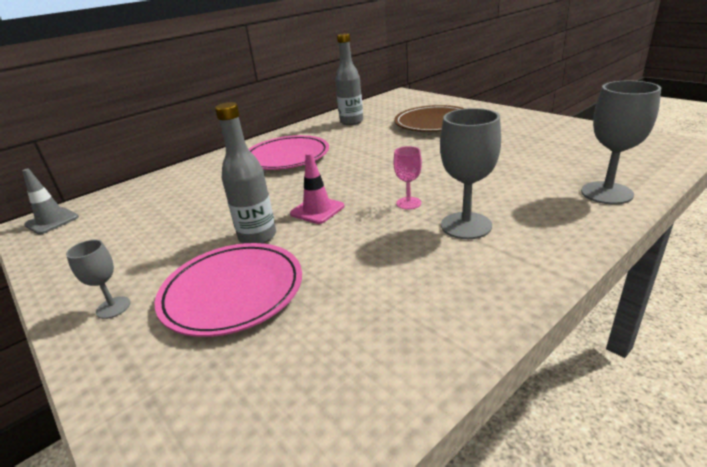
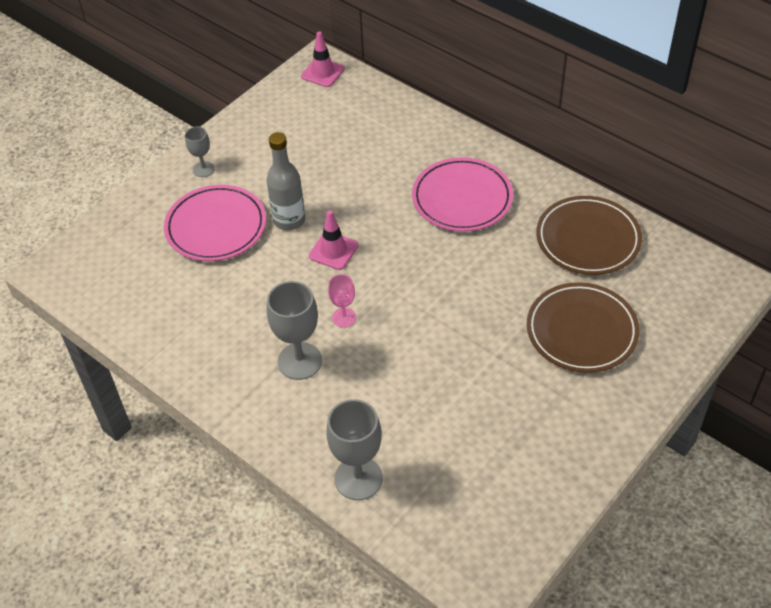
camera: 80 degrees right, 20 degrees up
(52, 221) = (322, 72): grey traffic cone -> pink traffic cone
(351, 122) = (588, 239): grey bottle -> brown plate

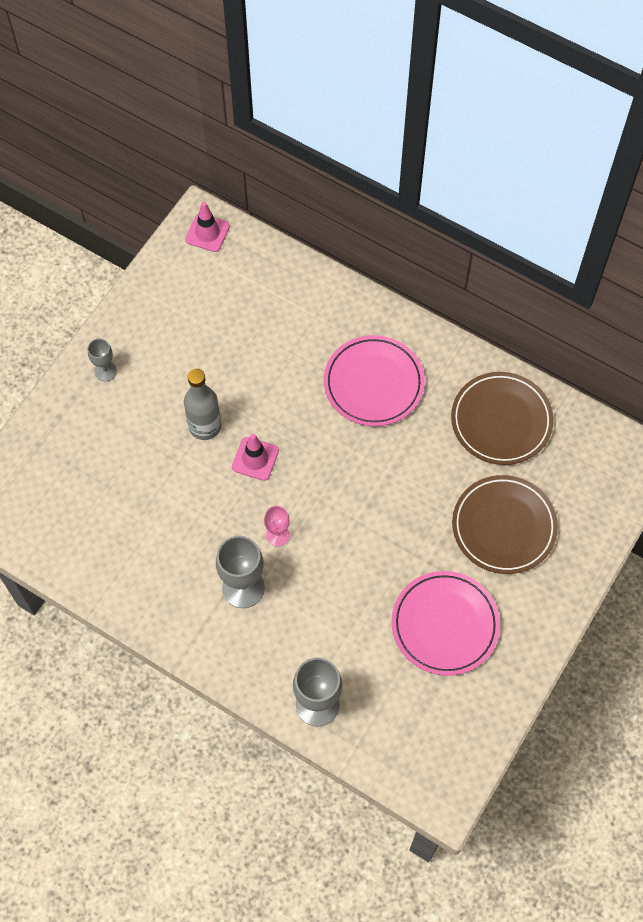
camera: 10 degrees left, 15 degrees up
(216, 227) = (132, 441): pink plate -> pink plate (445, 624)

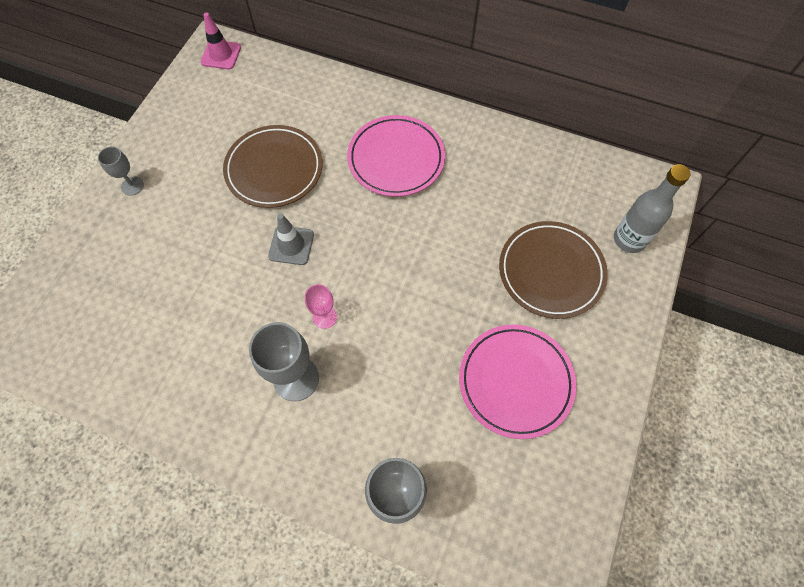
camera: 10 degrees left, 0 degrees up
(205, 426) = (237, 222): grey bottle -> grey bottle (629, 239)
(255, 459) = (291, 245): pink traffic cone -> grey traffic cone
(501, 420) = (523, 174): brown plate -> brown plate (274, 169)

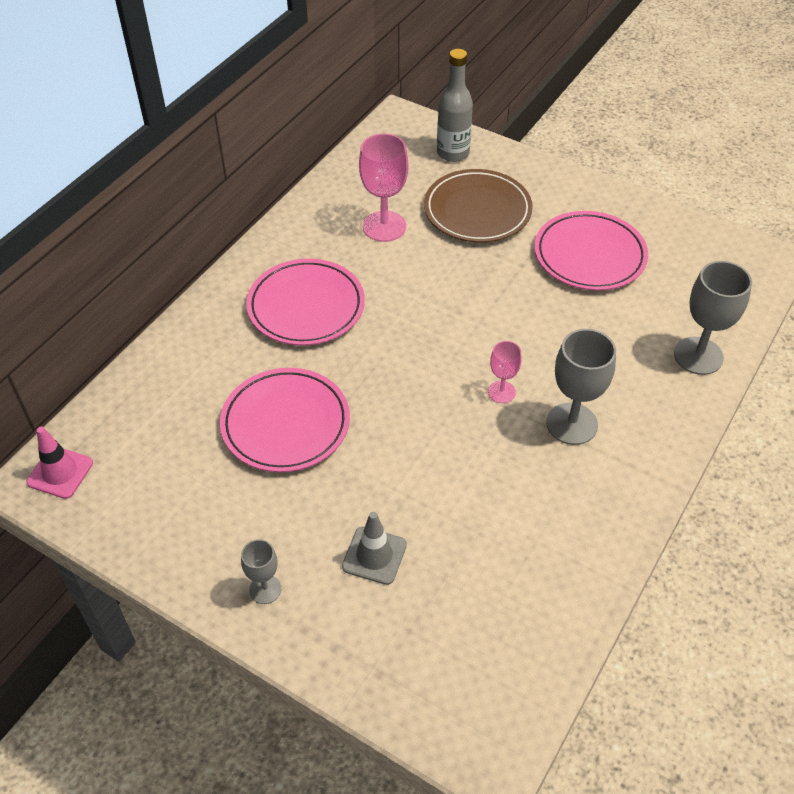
camera: 80 degrees left, 15 degrees down
(274, 169) = (285, 423): brown plate -> pink plate
(291, 245) = (402, 415): grey traffic cone -> grey traffic cone (374, 555)
(506, 198) = (384, 226): none -> pink goblet

